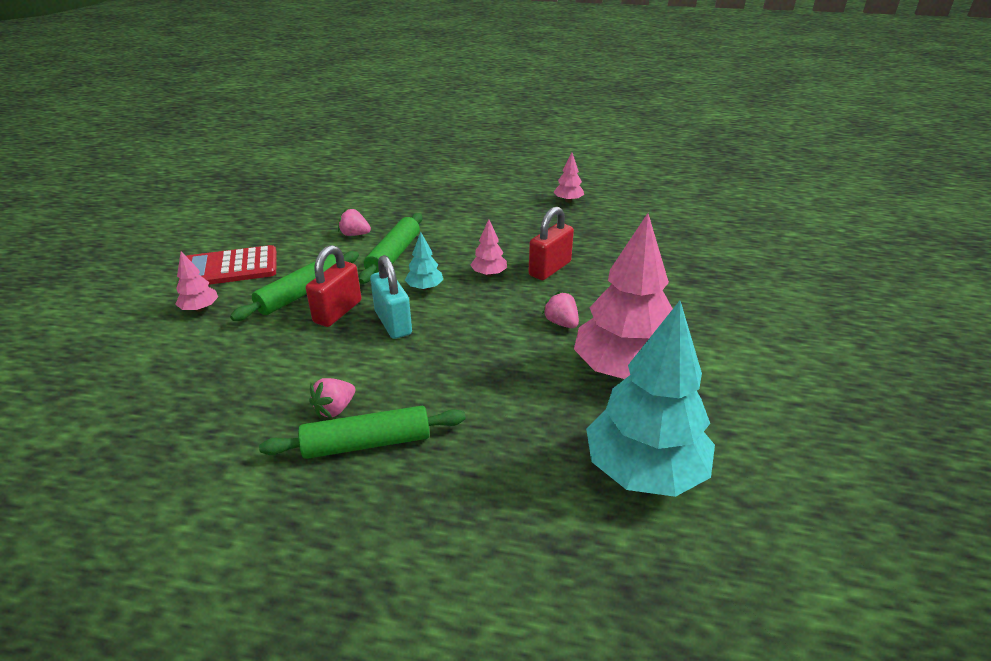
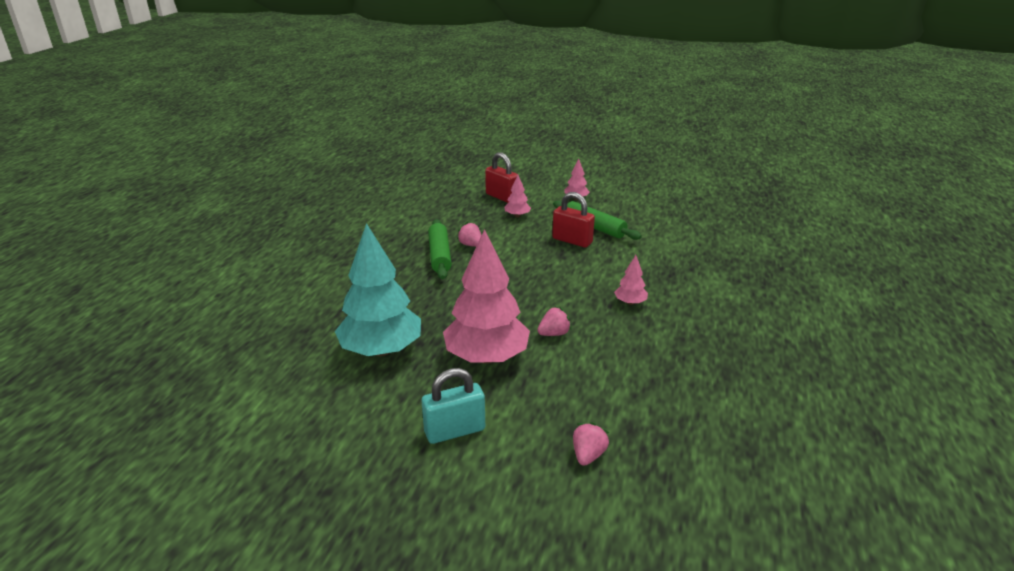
camera: 95 degrees right, 5 degrees down
(230, 268) = (626, 202): red calculator -> none
(355, 234) = (687, 242): pink strawberry -> pink strawberry (588, 455)
(393, 323) = (557, 261): turquoise padlock -> turquoise padlock (455, 431)
(394, 255) = (655, 259): green rolling pin -> none
(425, 288) = (605, 273): turquoise tree -> none
(550, 269) = (644, 336): red padlock -> red padlock (501, 197)
(568, 201) = (808, 364): pink tree -> pink tree (517, 216)

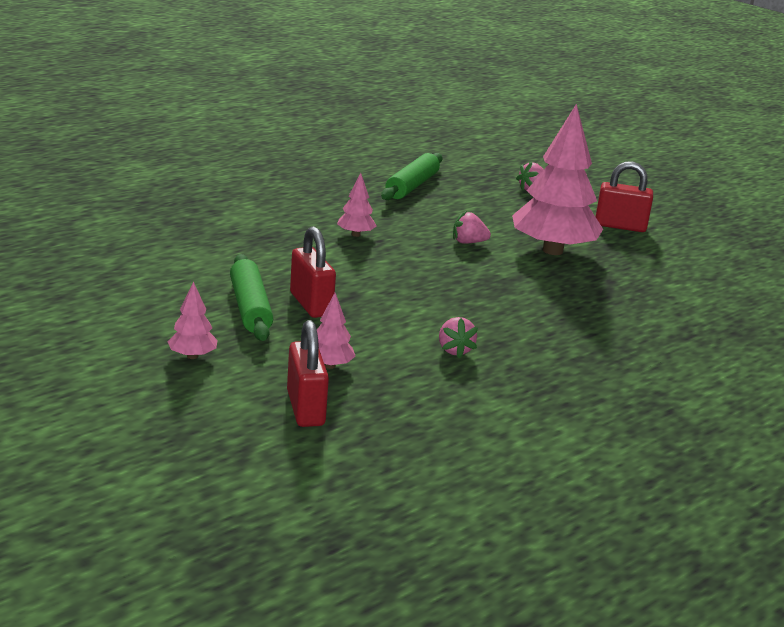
camera: 150 degrees left, 5 degrees down
(381, 350) = (654, 288): turquoise tree -> none
(440, 255) = (513, 353): green rolling pin -> green rolling pin (412, 186)
(455, 431) = (620, 226): turquoise padlock -> red padlock

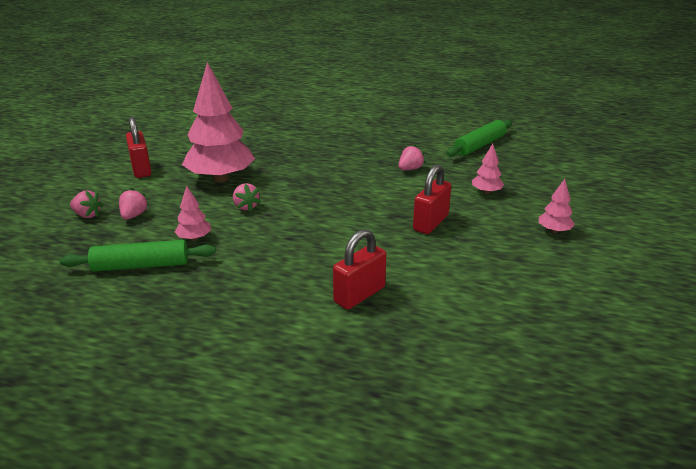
camera: 120 degrees left, 5 degrees up
(250, 308) = (471, 239): green rolling pin -> green rolling pin (480, 145)
(305, 408) = (534, 183): red padlock -> red padlock (359, 295)
(356, 234) = (292, 250): pink tree -> pink tree (194, 238)
(508, 202) = (134, 215): none -> pink strawberry

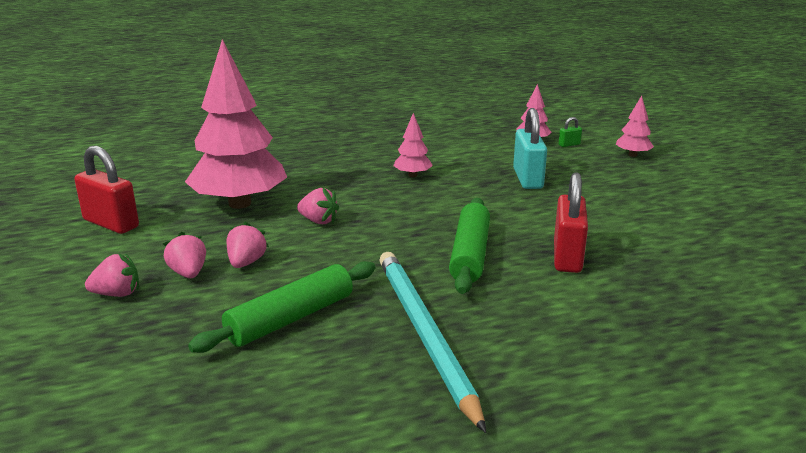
camera: 35 degrees left, 5 degrees down
(191, 307) = (424, 334): none -> turquoise pencil
(194, 238) = (310, 269): pink tree -> pink tree (412, 175)
(410, 169) = (434, 141): pink strawberry -> pink strawberry (246, 262)
(430, 223) = (527, 179): red padlock -> turquoise padlock
(480, 145) = (464, 106): green rolling pin -> green rolling pin (470, 254)
(512, 204) = (569, 145): none -> green padlock

